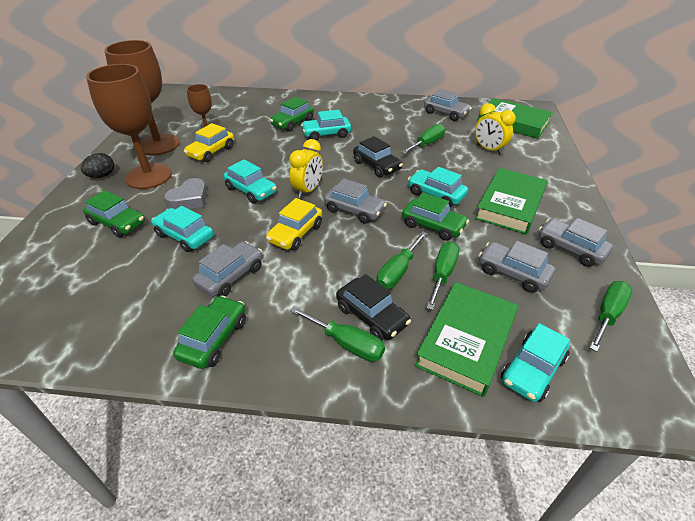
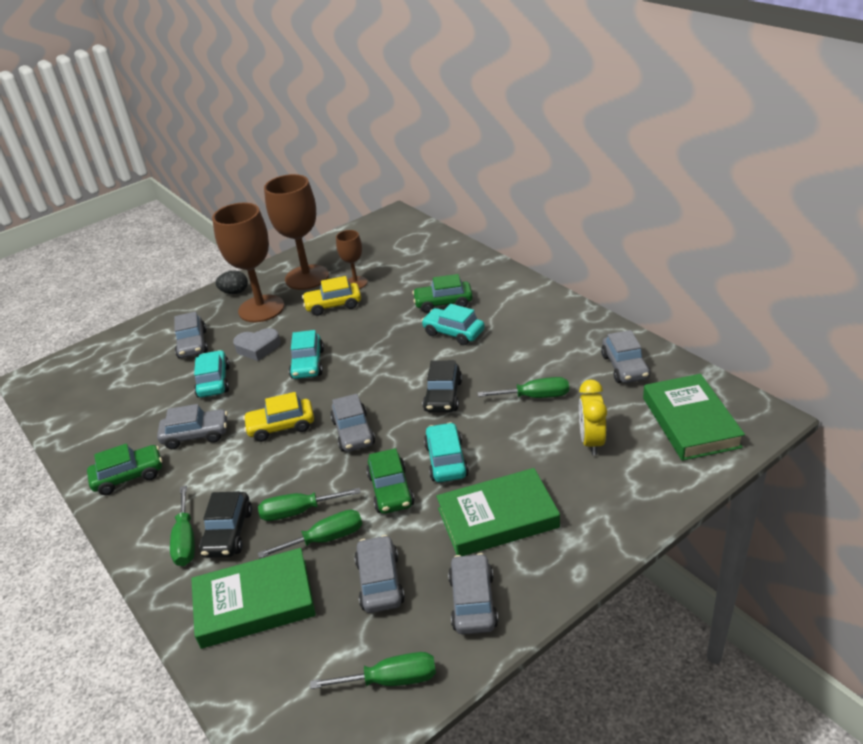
camera: 50 degrees right, 5 degrees down
(117, 223) = (192, 344): green car -> grey car
(308, 190) = (348, 389): yellow clock -> none
(532, 370) = (259, 663): turquoise car -> none

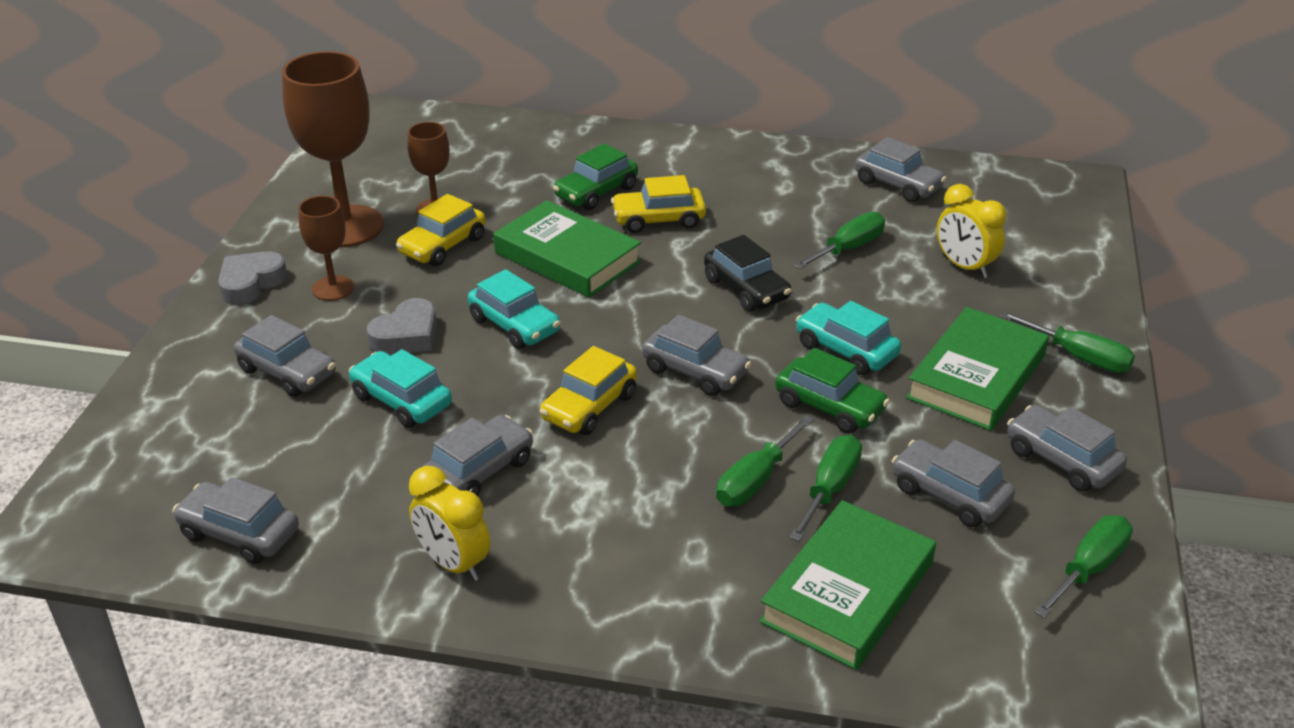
camera: 45 degrees left, 0 degrees up
(83, 415) = (239, 533): none -> grey car
(129, 476) = (453, 563): green car -> yellow clock
(185, 540) = (658, 584): green screwdriver -> green screwdriver (1079, 357)
(228, 533) = (703, 546): black car -> none
(235, 292) = (251, 283): black egg -> grey heart
(261, 309) = (333, 288): brown goblet -> brown goblet, size x0.52
(453, 333) = (658, 219): turquoise car -> yellow car
(690, 422) = (1027, 211): green book -> green book (567, 257)

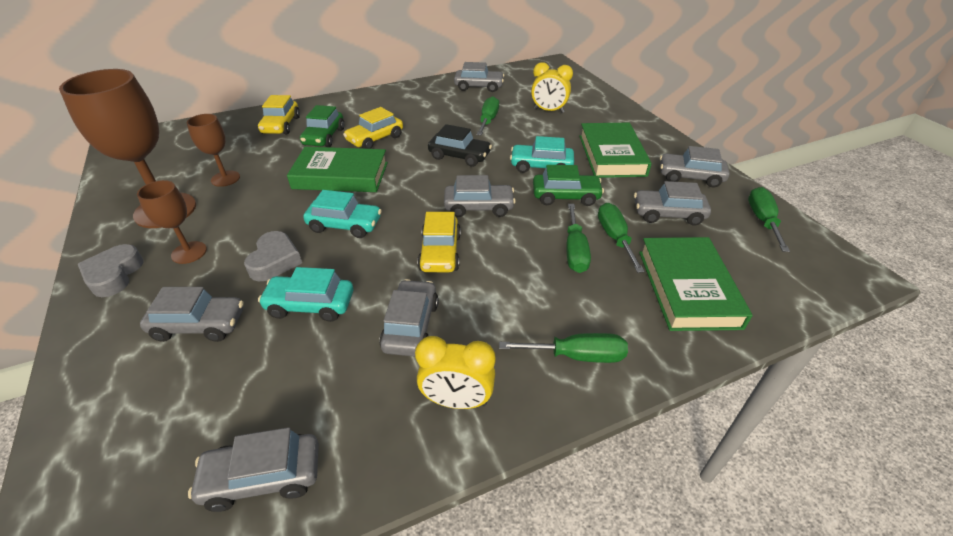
camera: 35 degrees left, 5 degrees up
(443, 246) = (250, 197): yellow car -> yellow car (281, 125)
(1079, 357) = (640, 131): green screwdriver -> green screwdriver (577, 356)

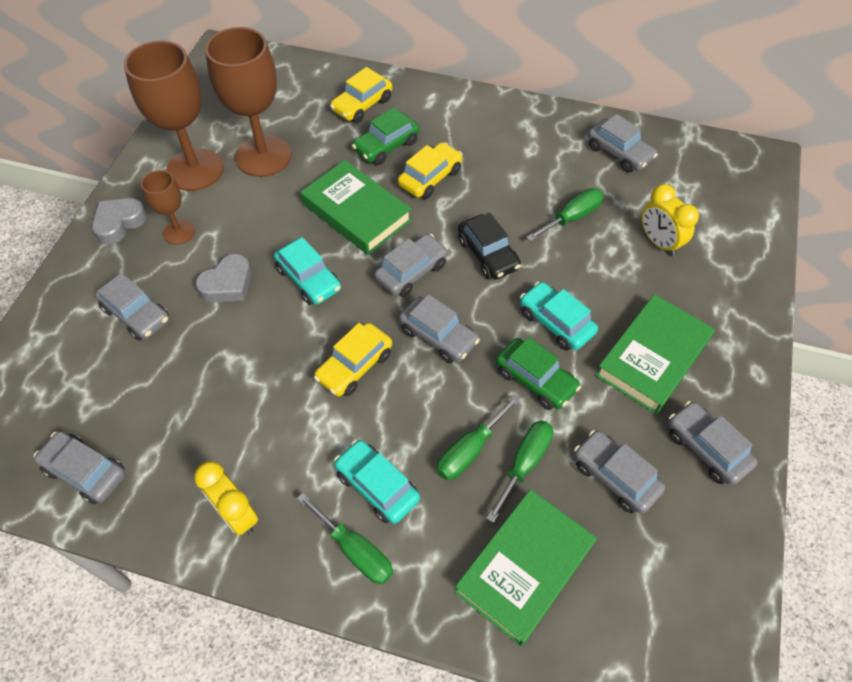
camera: 40 degrees right, 15 degrees up
(225, 178) = (263, 156): brown goblet -> brown goblet, size x1.92
(310, 305) = (216, 349): turquoise car -> turquoise car (377, 486)
(375, 139) = (430, 178): yellow car -> yellow car turned 135 degrees clockwise
(411, 326) = (265, 424): grey car -> grey car (411, 272)
(762, 220) = (711, 560): green screwdriver -> none

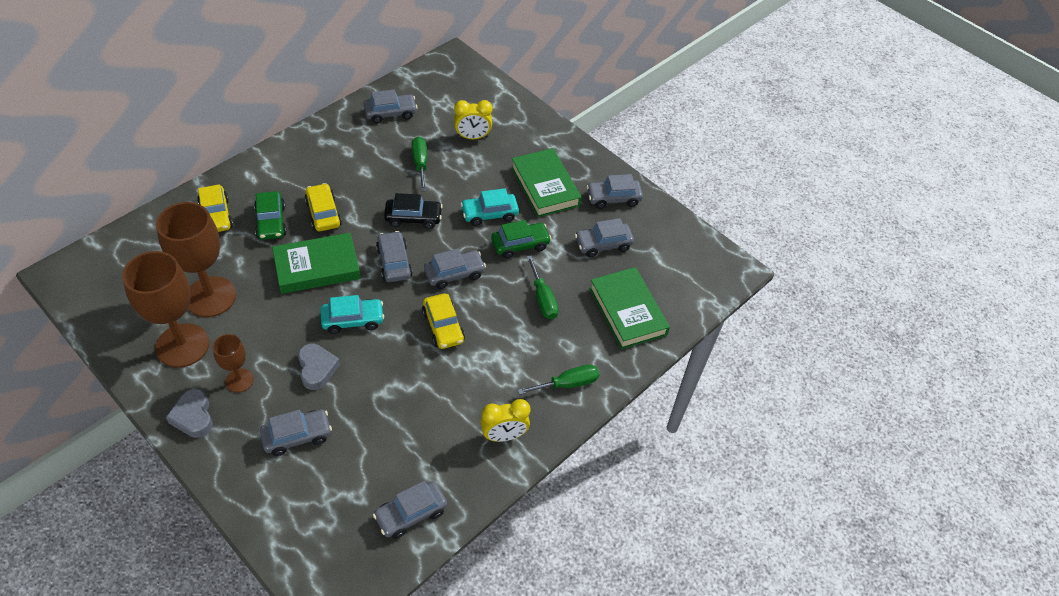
camera: 65 degrees left, 5 degrees down
(377, 486) = (535, 354): turquoise car -> none
(525, 463) = (568, 278): green screwdriver -> none

